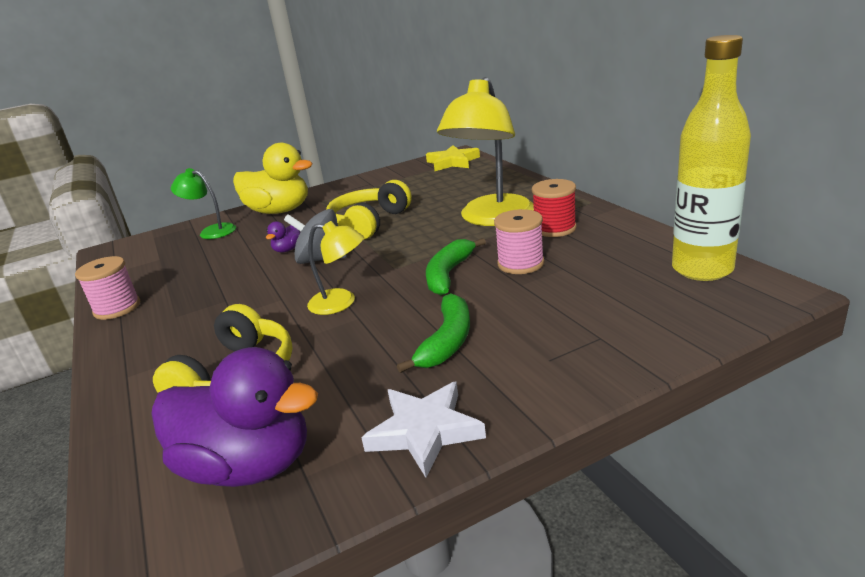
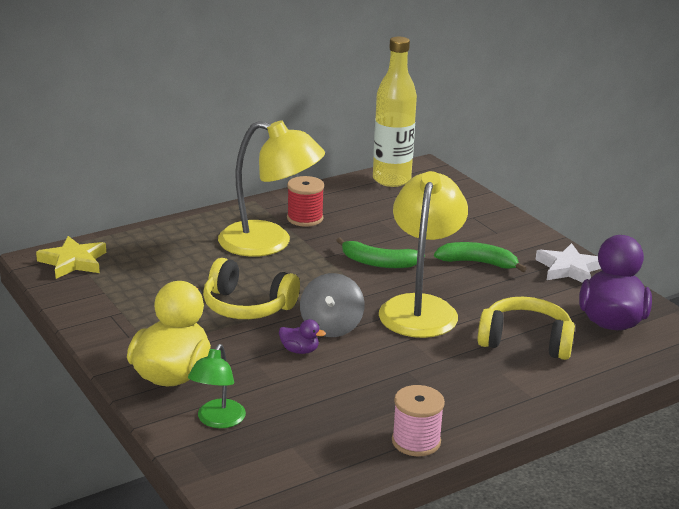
camera: 100 degrees left, 0 degrees up
(341, 303) = (420, 308): yellow lamp -> yellow lamp, size x1.91
(520, 263) = (367, 234): pink spool -> none

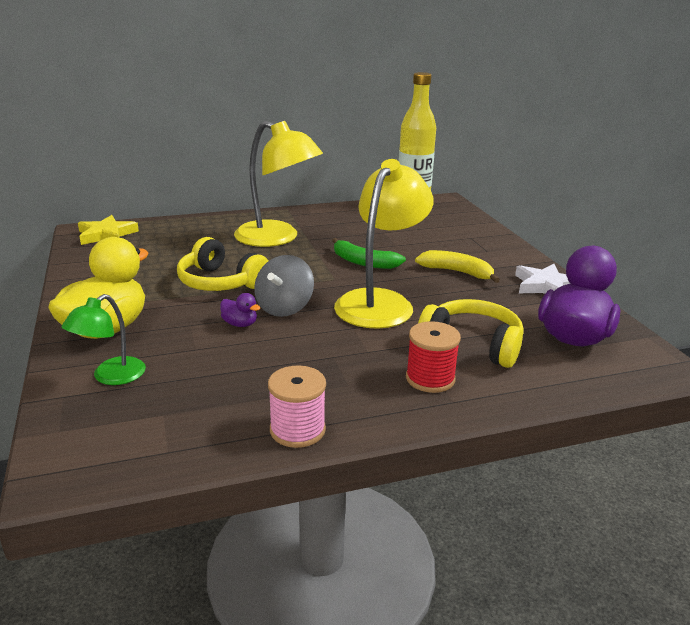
camera: 15 degrees right, 0 degrees up
(305, 218) = (320, 224): red spool -> red spool (430, 378)
(478, 263) = (457, 272): green banana -> yellow banana

